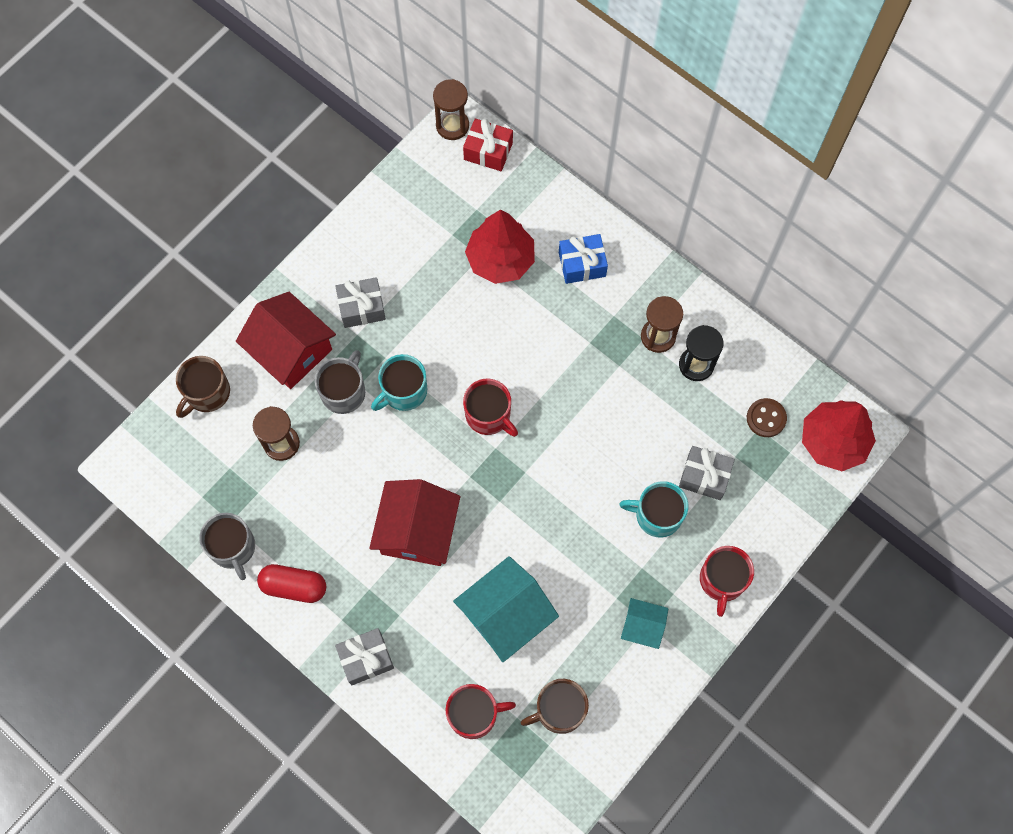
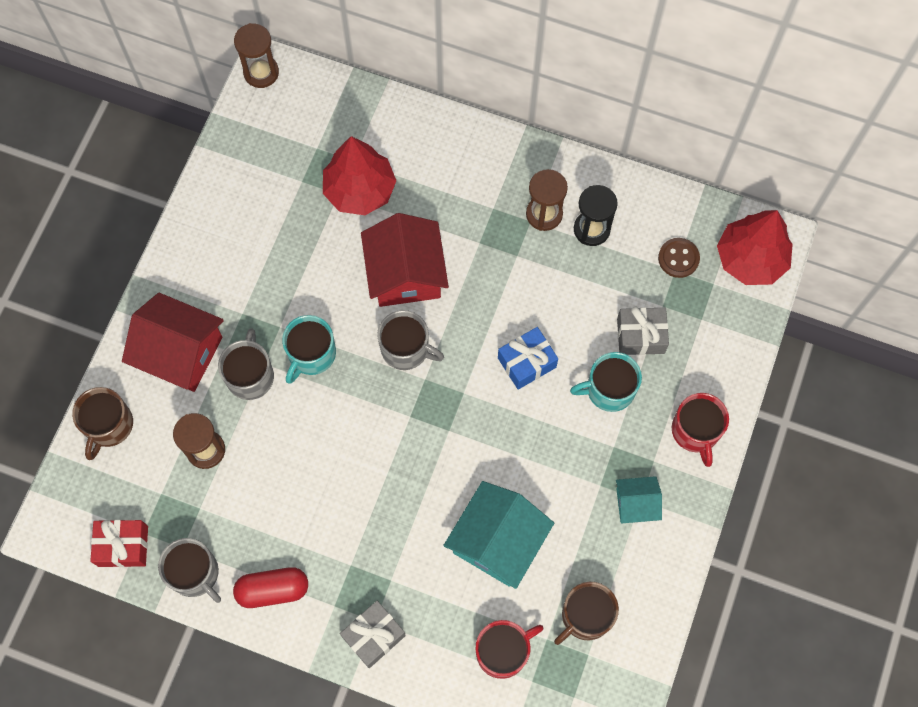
camera: 20 degrees left, 0 degrees up
(362, 308) = (237, 285): grey gift -> none
(417, 531) = (377, 489): red house -> red house (405, 274)
(488, 151) = (307, 86): red gift -> red gift (123, 546)
(489, 415) = (406, 349): red mug -> grey mug
(582, 264) = (442, 168): blue gift -> blue gift (526, 362)

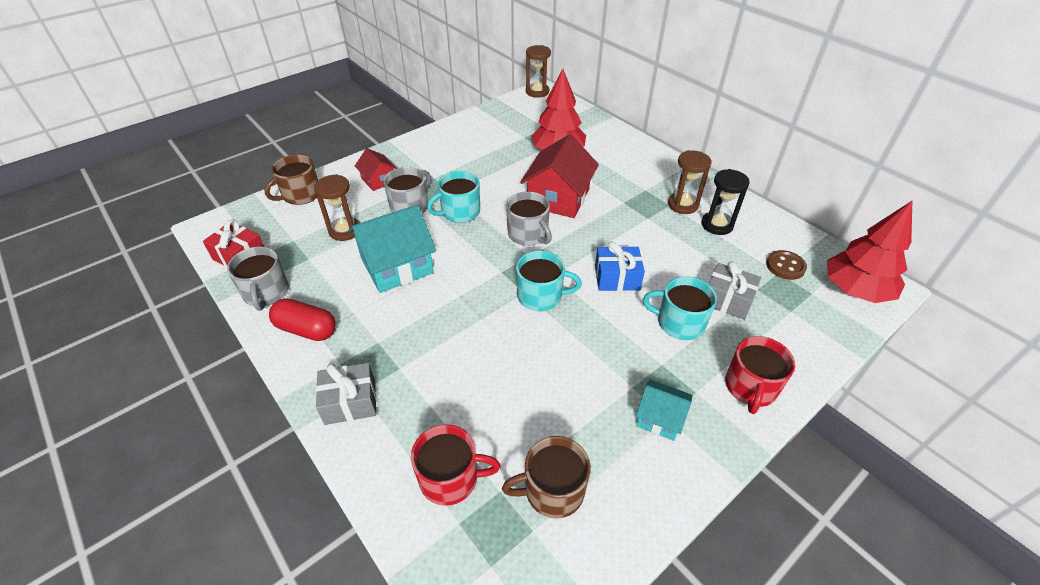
camera: 30 degrees right, 25 degrees down
(180, 352) = (378, 180): red house -> red house, size x0.54
(467, 426) = (541, 296): none -> turquoise mug
(497, 541) = (510, 384): turquoise house -> turquoise house (396, 265)

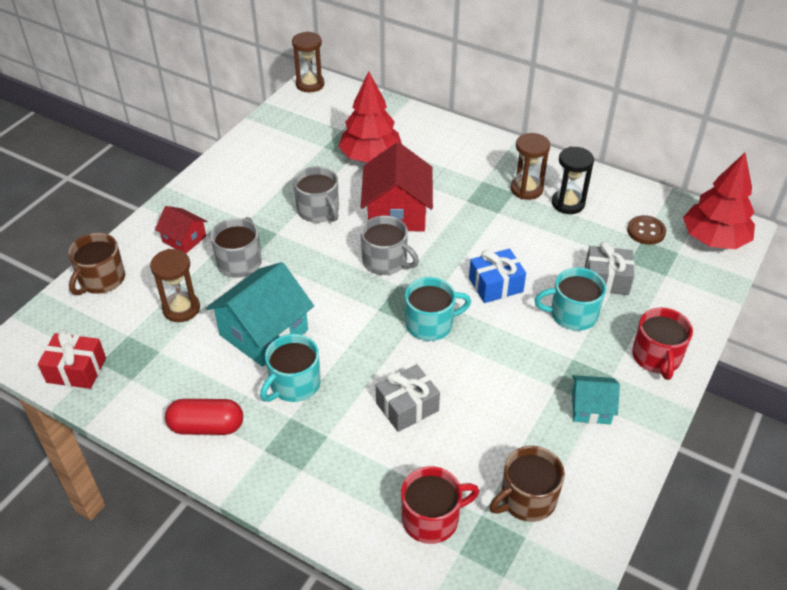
camera: 20 degrees left, 0 degrees up
(266, 293) = (135, 401): grey mug -> grey mug (318, 211)
(350, 402) = (297, 483): grey gift -> grey gift (407, 407)
(459, 212) = (299, 254): turquoise mug -> turquoise mug (294, 384)

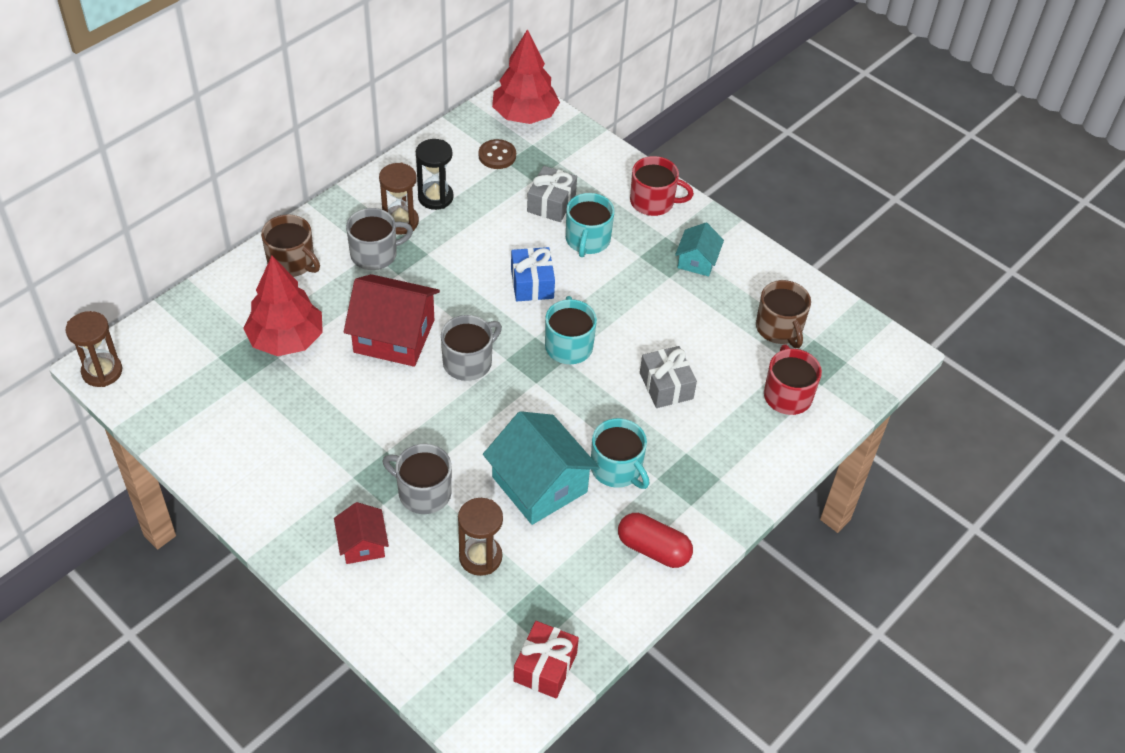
camera: 80 degrees left, 5 degrees up
(101, 280) = (405, 637): brown mug -> brown mug (292, 262)
(184, 239) = (362, 544): red house -> red house turned 60 degrees counterclockwise
(206, 427) = (653, 549): red capsule -> red capsule turned 75 degrees counterclockwise
(318, 211) = (363, 405): grey mug -> grey mug (375, 254)

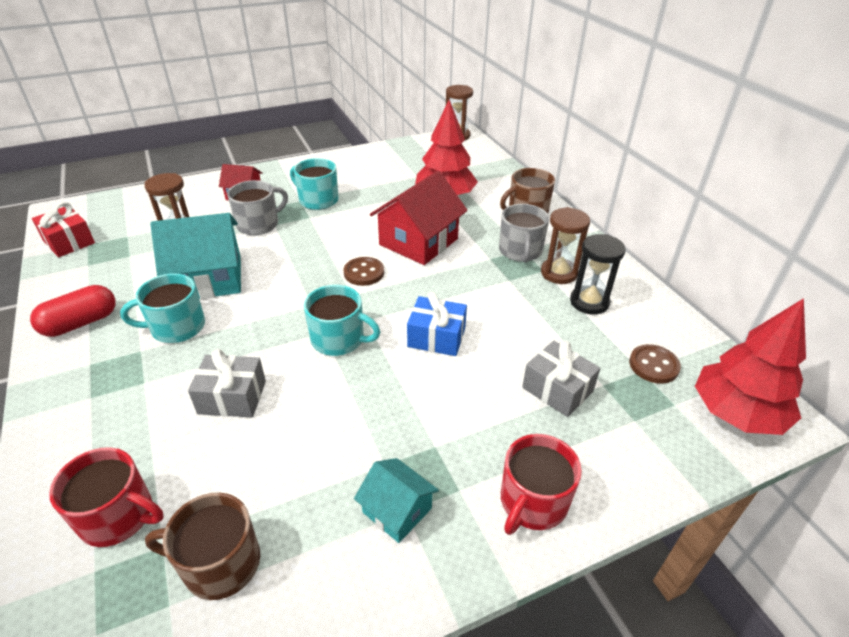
camera: 115 degrees right, 10 degrees down
(468, 362) = (364, 273): grey mug -> brown button
(587, 240) = (483, 403): turquoise mug -> turquoise mug (317, 200)

